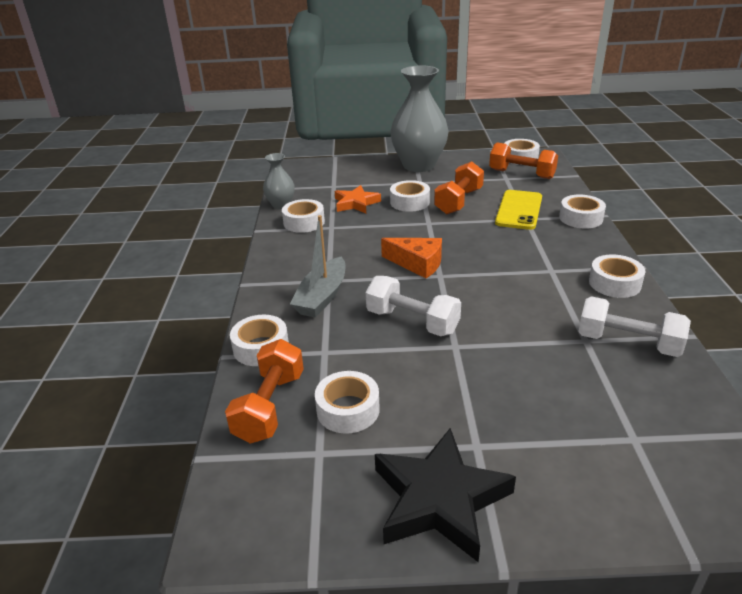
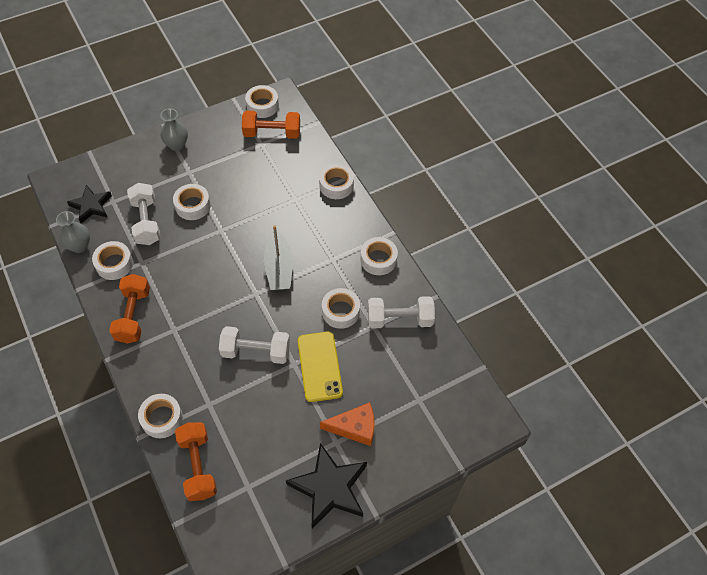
camera: 30 degrees left, 25 degrees up
(311, 185) = (91, 206): none -> black star
(322, 297) = (178, 350): grey boat -> grey boat (279, 268)
(348, 410) = (249, 447): white tape -> white tape (340, 311)
(356, 203) = (146, 222): orange star -> white dumbbell
(417, 264) = (233, 286): orange cheese -> orange cheese (354, 427)
(419, 165) = (177, 145): grey vase -> grey vase, size x0.50
(459, 201) = (233, 191): orange dumbbell -> orange dumbbell (133, 315)
(519, 210) = (286, 189): yellow phone -> yellow phone (319, 366)

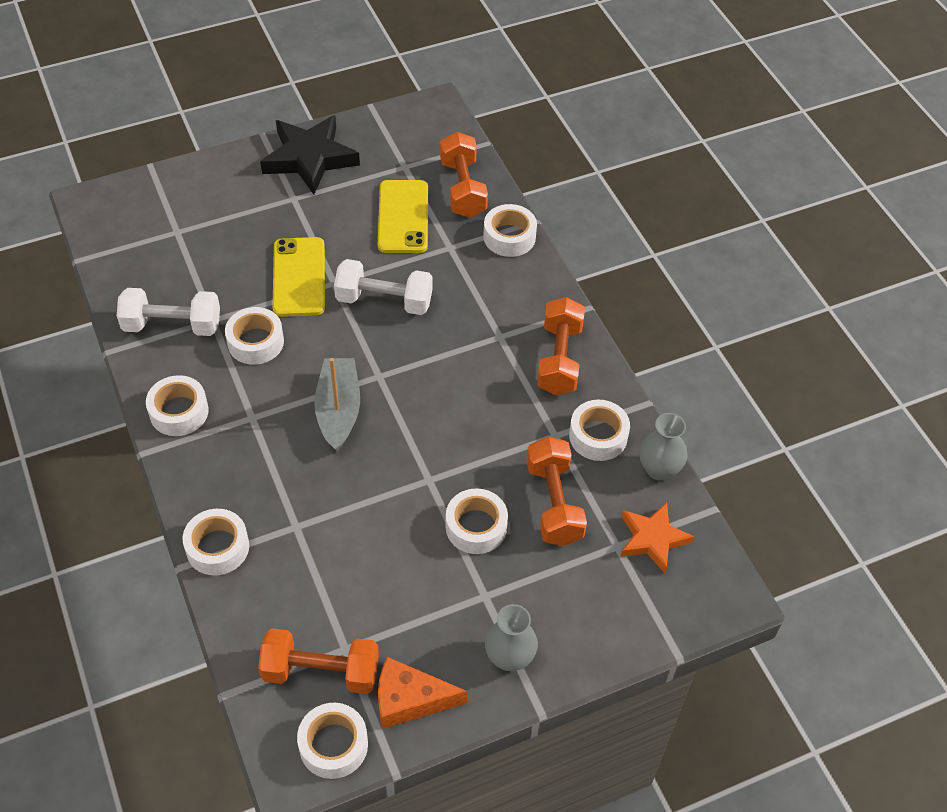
camera: 175 degrees left, 5 degrees down
(91, 206) = (652, 539): black star -> orange star
(146, 222) = (554, 503): white dumbbell -> orange dumbbell
(246, 431) = (403, 217): none -> yellow phone
(354, 427) = (267, 210): orange cheese -> orange cheese (410, 700)

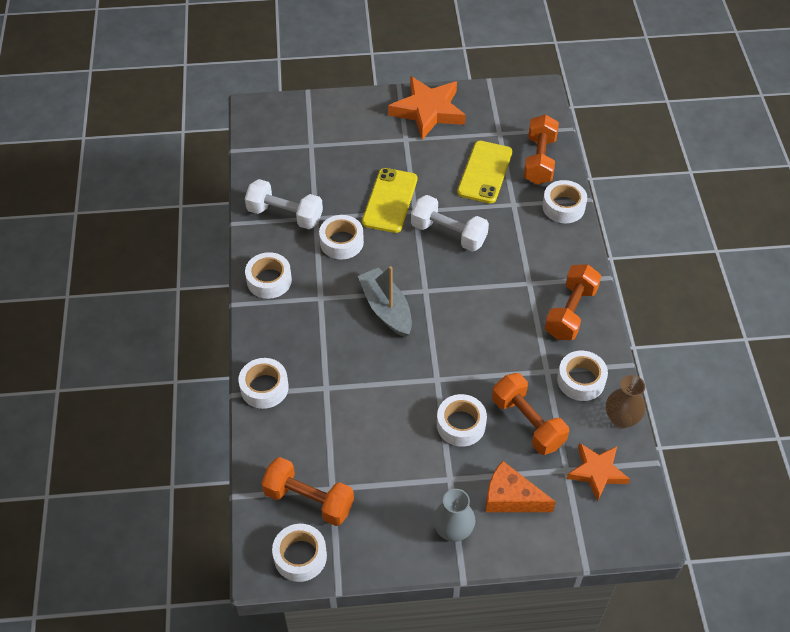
camera: 20 degrees right, 0 degrees up
(310, 158) = (428, 111): black star -> orange star
(338, 410) = (386, 309): grey boat -> grey boat turned 45 degrees counterclockwise
(410, 700) = (367, 540): orange cheese -> orange cheese (511, 497)
(554, 503) = (527, 423): orange dumbbell -> orange dumbbell turned 45 degrees counterclockwise
(659, 469) = (621, 419): grey vase -> brown vase

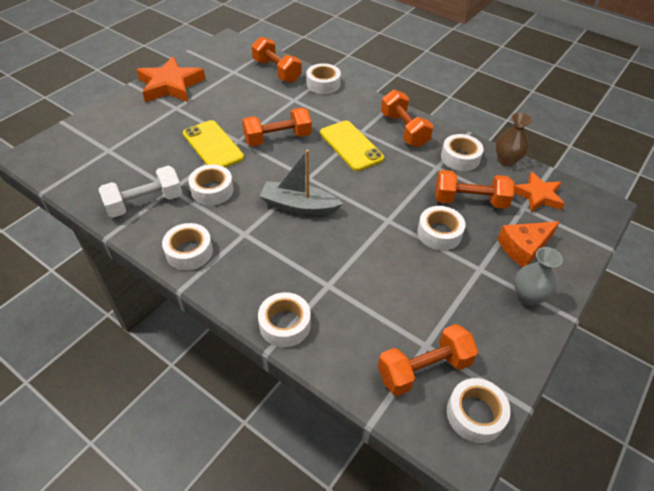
camera: 50 degrees left, 5 degrees down
(448, 234) = (277, 138): white dumbbell -> orange dumbbell
(485, 172) = (253, 95): yellow phone -> yellow phone (351, 146)

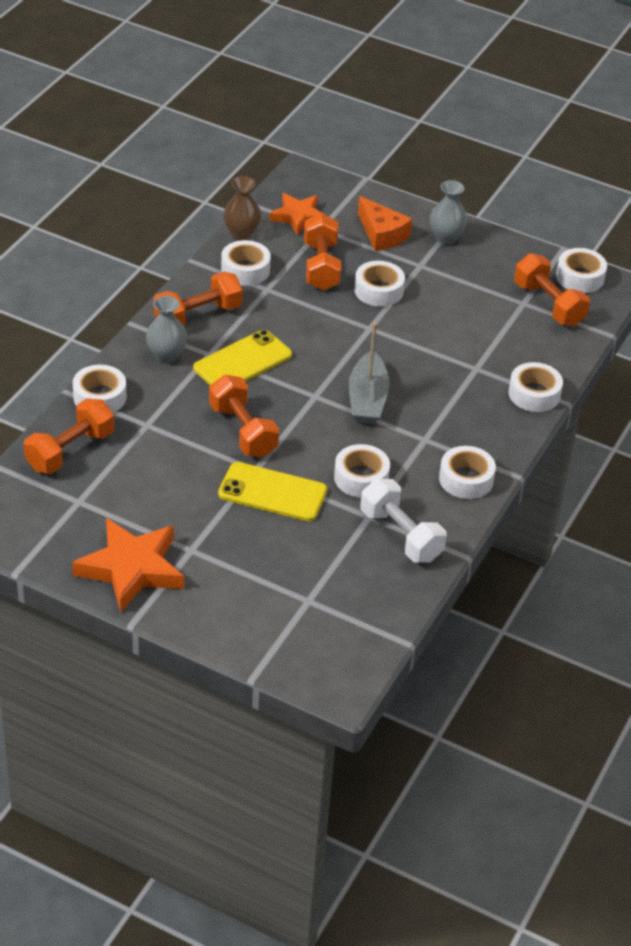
camera: 100 degrees left, 5 degrees down
(213, 145) = (272, 492): yellow phone -> yellow phone turned 60 degrees clockwise
(360, 112) = (166, 356): none -> grey vase

